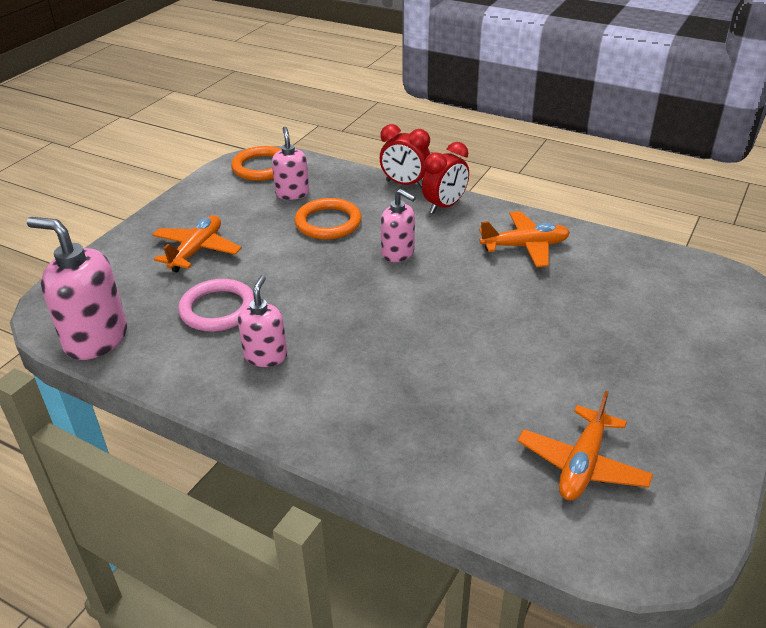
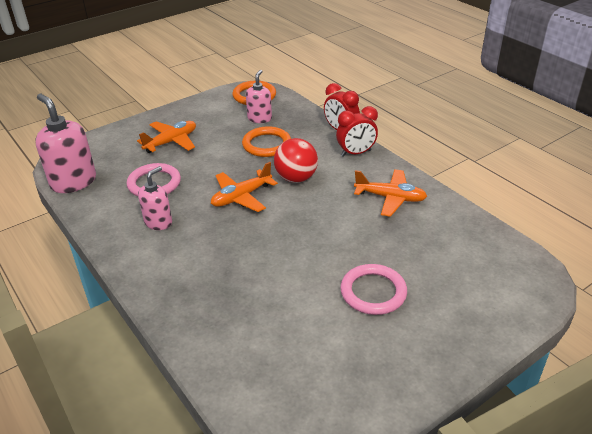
camera: 25 degrees right, 0 degrees up
(398, 253) = (296, 178): pink soap dispenser -> red ball
(582, 464) = (300, 364): orange plane -> orange plane (241, 197)
(593, 356) = (373, 292): none -> pink ring

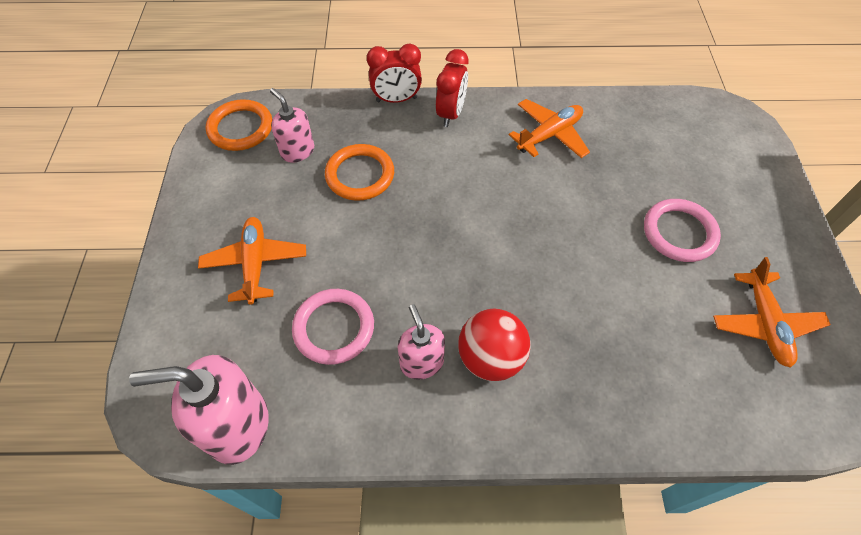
camera: 55 degrees left, 20 degrees up
(241, 197) = (442, 253): orange plane -> orange plane (764, 323)
(296, 178) = (450, 186): red ball -> red ball (490, 358)

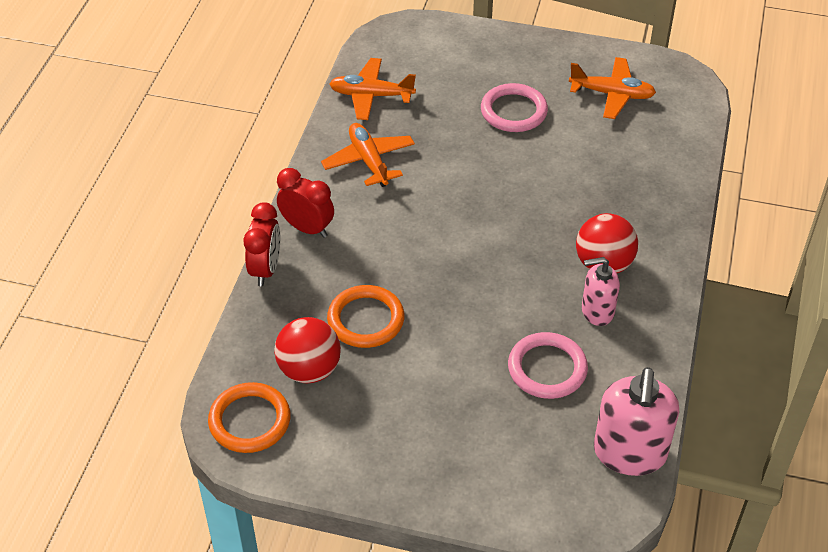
camera: 75 degrees left, 10 degrees down
(255, 264) = (454, 424): orange plane -> orange plane (371, 95)
(297, 151) = (309, 370): pink soap dispenser -> red ball

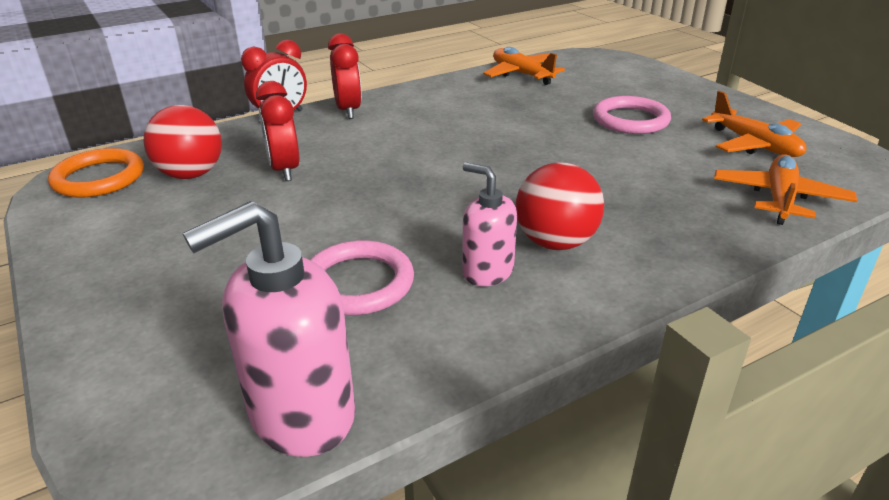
camera: 45 degrees right, 15 degrees down
(366, 319) = (284, 170): orange ring -> red clock
(369, 161) = (458, 100): orange plane -> orange plane (779, 199)

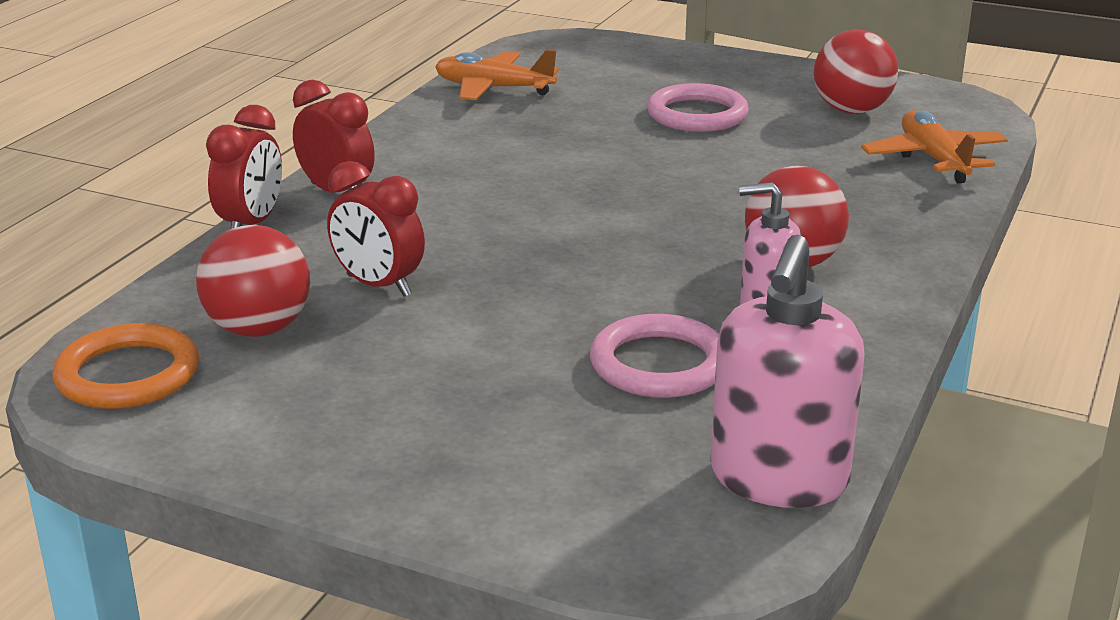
camera: 35 degrees left, 5 degrees down
(754, 145) = (851, 110): orange plane -> red ball

